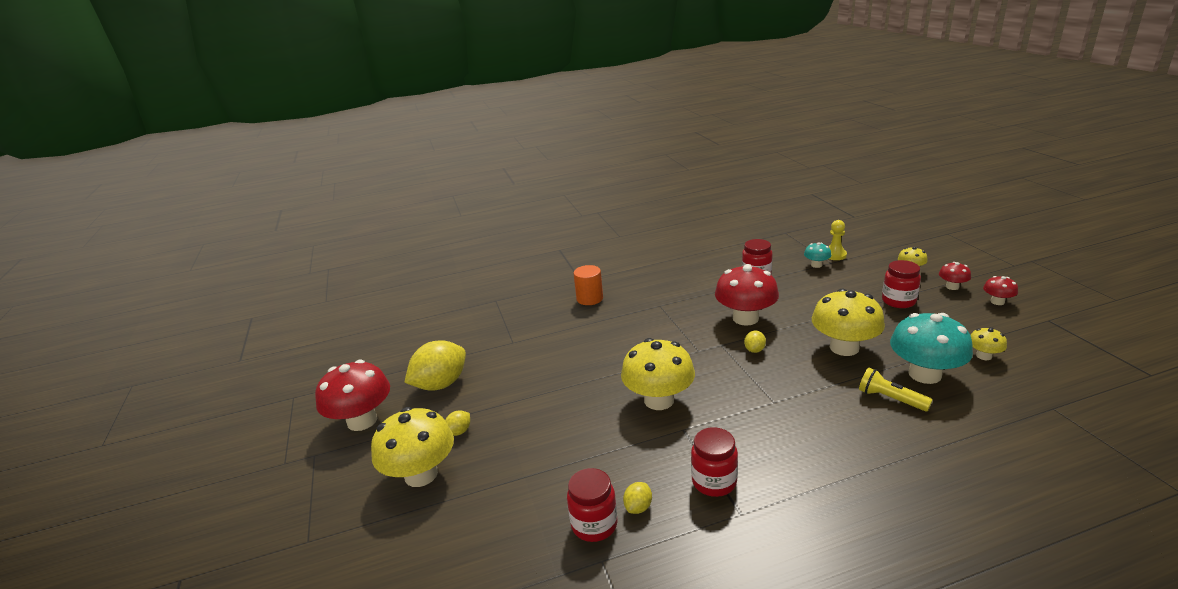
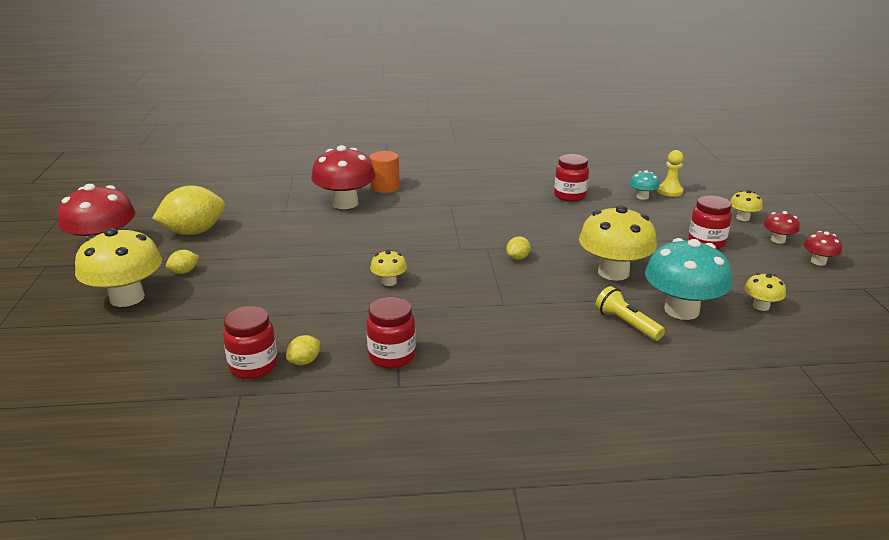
camera: 10 degrees right, 0 degrees up
(659, 400) = (389, 282): yellow mushroom -> yellow mushroom, size x0.48
(745, 318) = (529, 230): red mushroom -> red mushroom (345, 203)

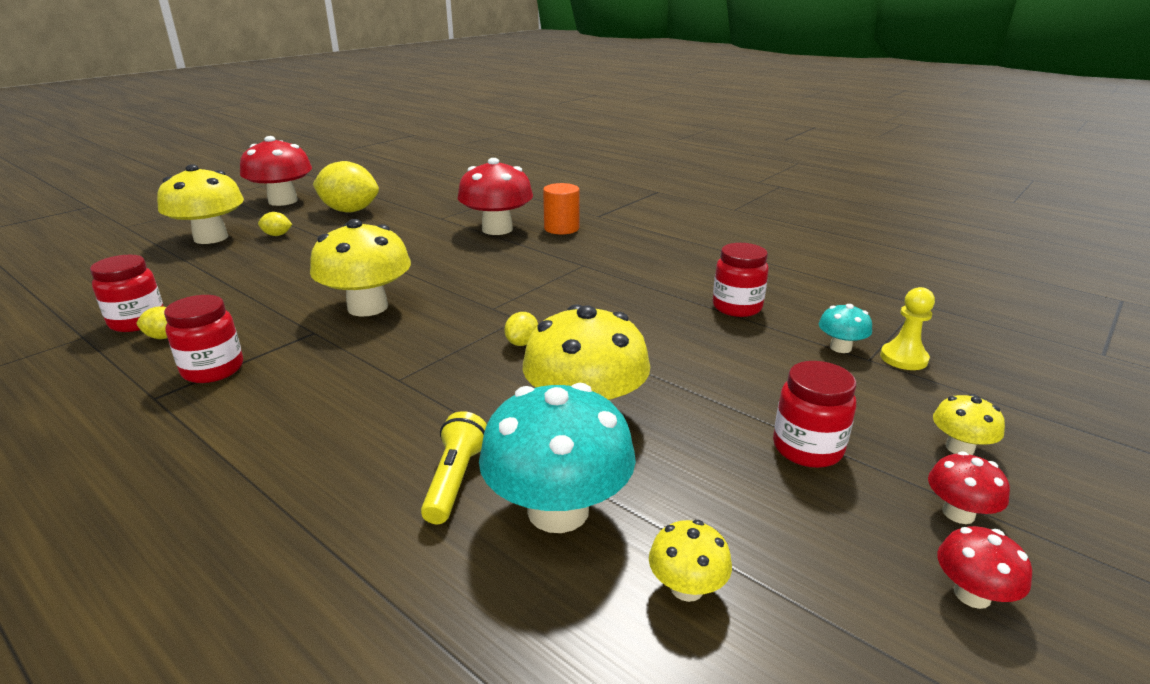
camera: 45 degrees right, 0 degrees up
(389, 282) = (368, 307): yellow mushroom -> yellow mushroom, size x2.10
(517, 258) = (522, 343): yellow lemon -> yellow lemon turned 60 degrees counterclockwise

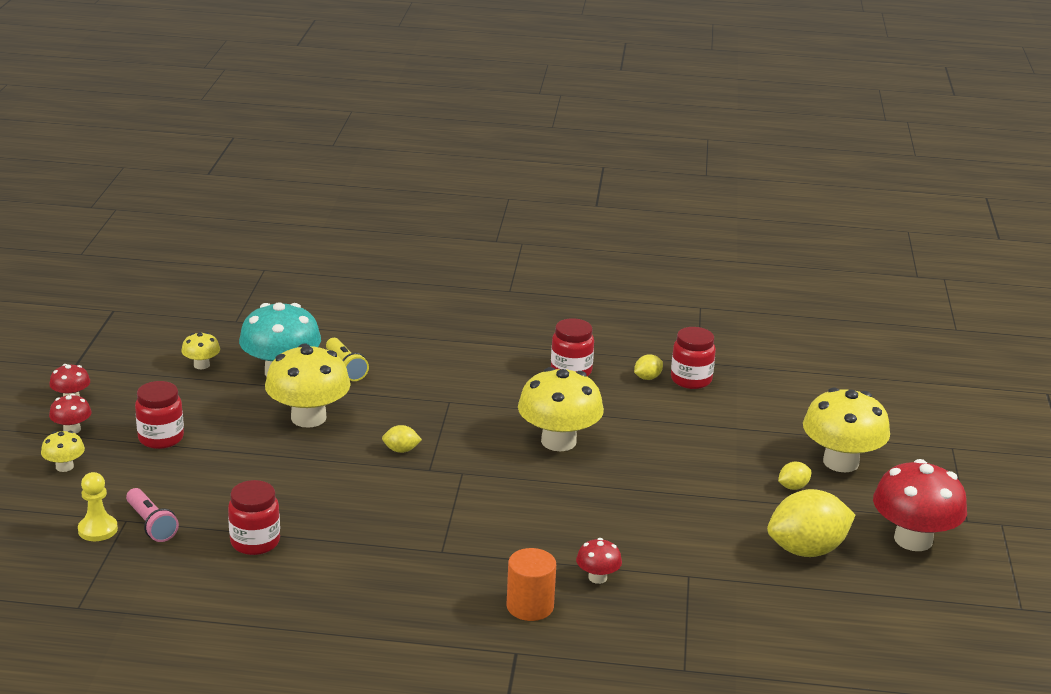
camera: 145 degrees right, 0 degrees up
(497, 229) = (597, 577): red mushroom -> red mushroom, size x0.48
(522, 343) = (401, 450): yellow lemon -> yellow lemon turned 75 degrees counterclockwise
(840, 347) = (151, 524): turquoise mushroom -> pink flashlight

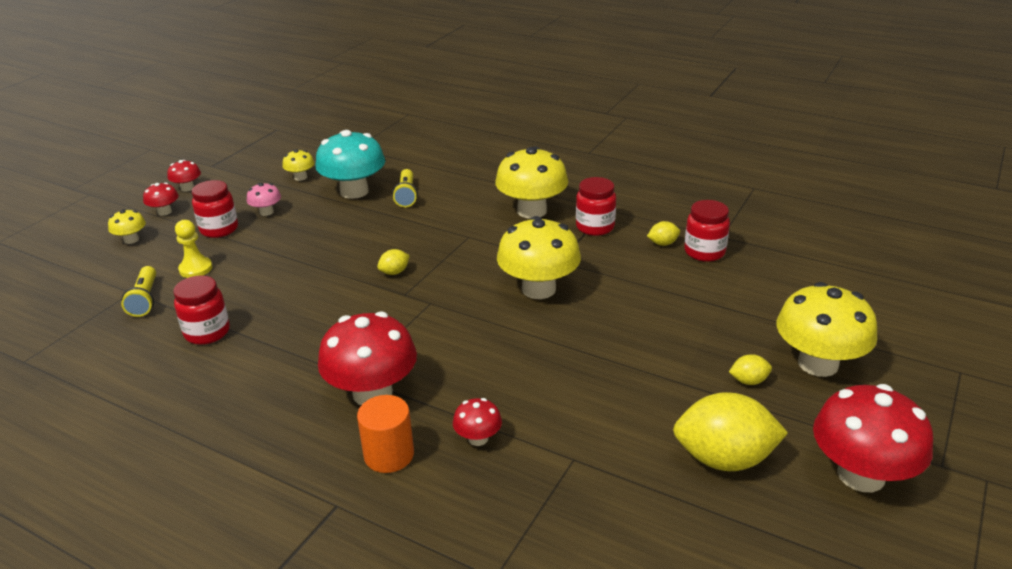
camera: 25 degrees right, 5 degrees up
(98, 530) = (103, 296): yellow pawn -> yellow pawn (196, 269)
(151, 524) = (145, 299): pink flashlight -> yellow flashlight
(199, 410) = (266, 212): none -> pink mushroom
(308, 418) = (343, 231): yellow mushroom -> yellow mushroom (532, 211)
(401, 450) = (394, 272): yellow lemon -> yellow lemon turned 60 degrees counterclockwise
(473, 562) = (372, 393): none -> red mushroom

